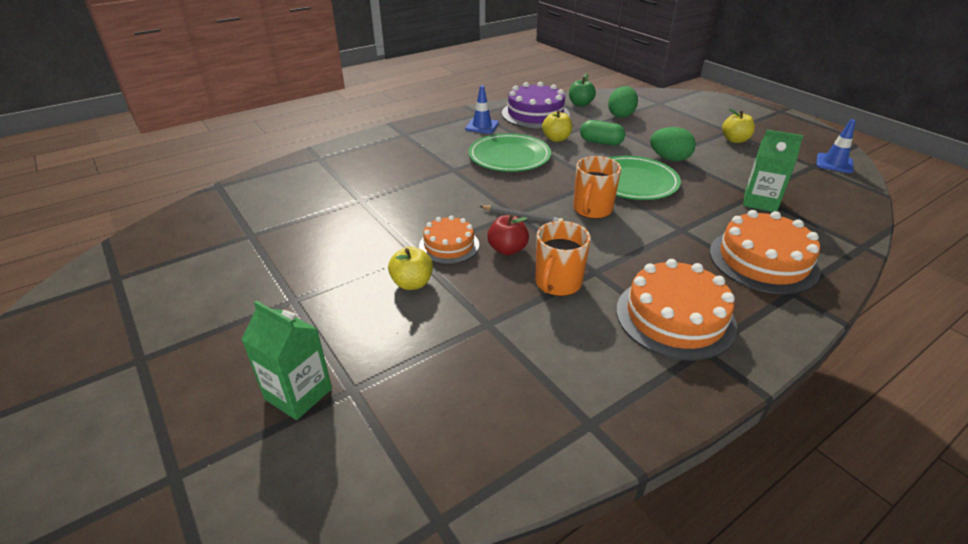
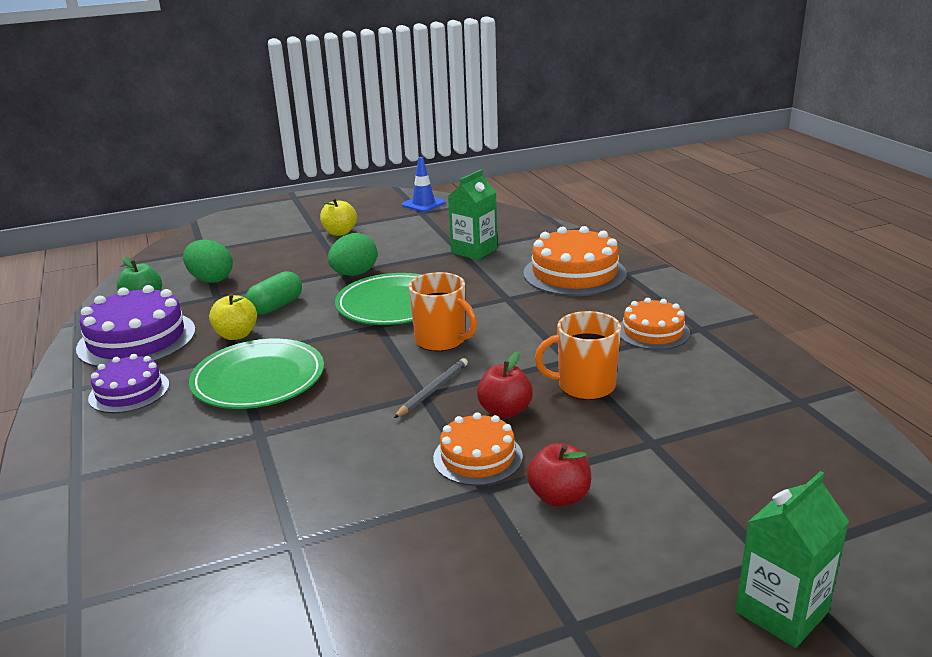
camera: 75 degrees left, 10 degrees down
(412, 283) = (559, 497): yellow apple -> red apple
(482, 126) = (129, 391): blue traffic cone -> purple cake
(557, 283) = (585, 386): orange mug -> orange mug turned 135 degrees clockwise
(675, 317) = (653, 332): orange cake -> orange cake, size x0.61

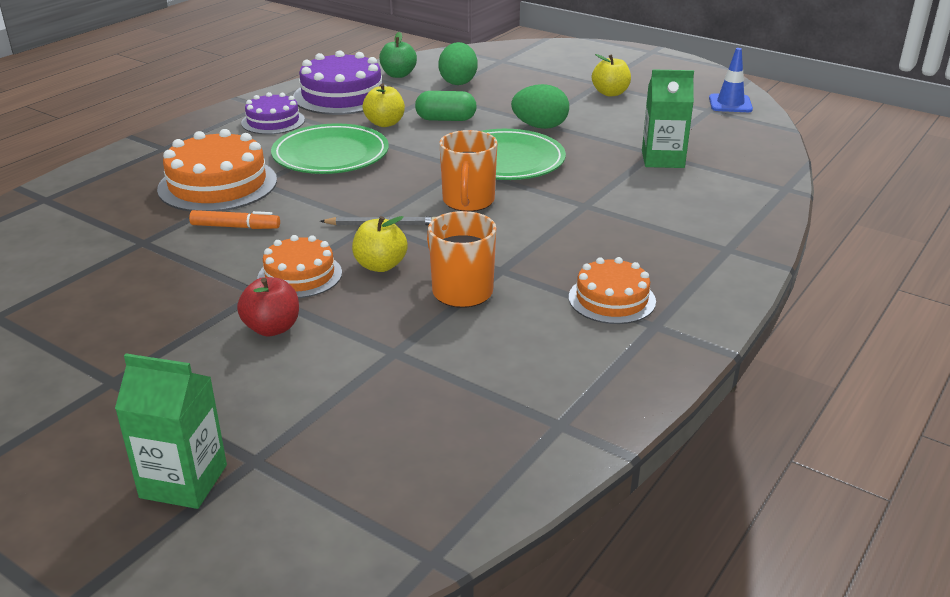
camera: 55 degrees right, 5 degrees up
(337, 471) = (235, 227): none -> orange marker
(505, 411) = (380, 265): red apple -> yellow apple
(574, 273) = (686, 222): orange cake -> orange cake (218, 184)

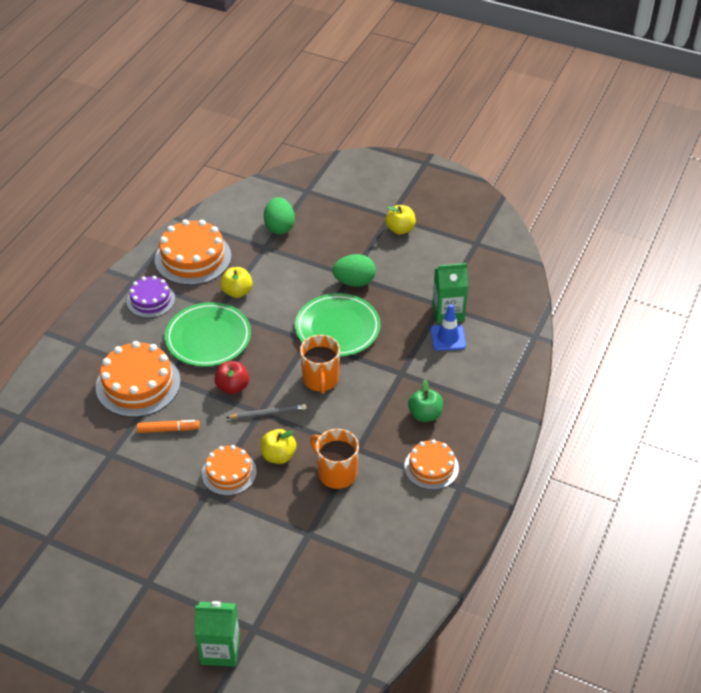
camera: 10 degrees left, 15 degrees up
(272, 328) = (228, 524): red apple -> red apple (233, 387)
(342, 95) = (193, 258): purple cake -> orange cake
(398, 75) = (229, 222): green apple -> green apple (425, 414)
(446, 119) = (282, 281): green capsule -> none
(730, 104) = (491, 233): blue traffic cone -> blue traffic cone (448, 337)

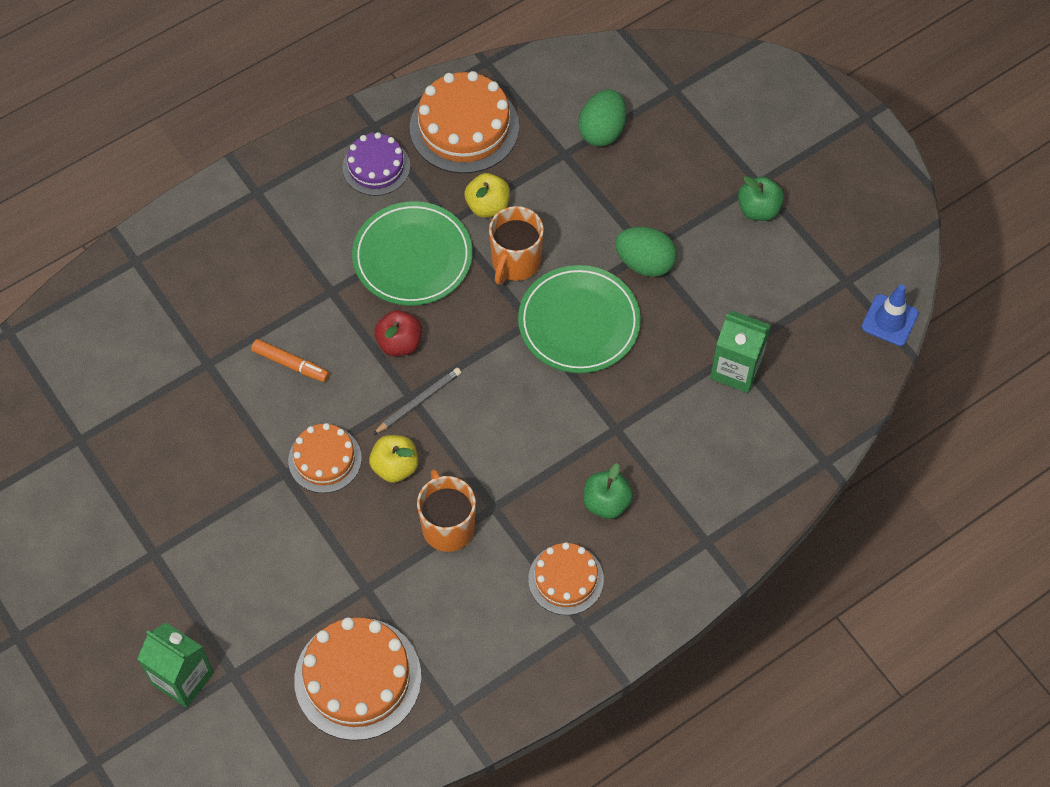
camera: 30 degrees right, 15 degrees up
(138, 384) = (292, 282): orange cake -> orange cake (358, 678)
(268, 413) = (418, 402): grey pencil -> grey pencil turned 60 degrees counterclockwise
(321, 379) = (511, 387): orange mug -> orange mug (515, 262)
(400, 229) = (758, 210): yellow apple -> green apple
(448, 337) = (710, 407): blue traffic cone -> blue traffic cone (889, 320)

